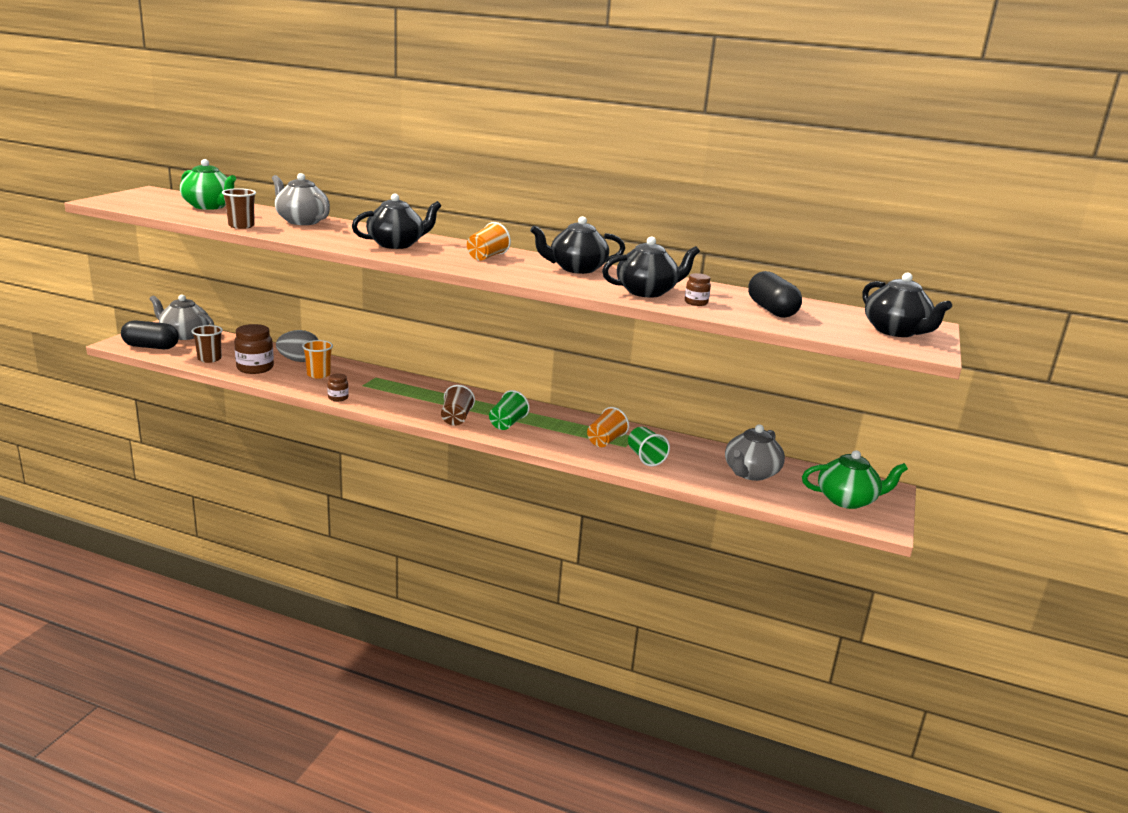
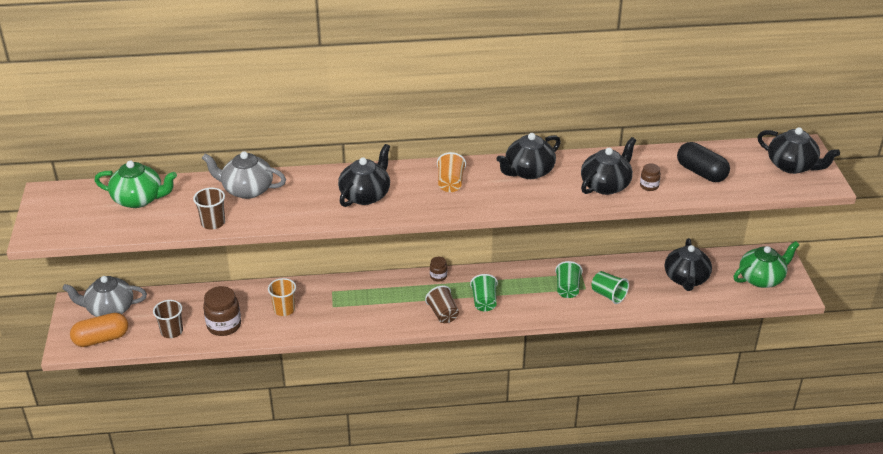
camera: 25 degrees left, 15 degrees up
(151, 347) = (101, 339): black capsule -> orange capsule
(299, 361) = (249, 298): grey egg -> none
(338, 398) = (331, 331): brown jar -> brown jar (438, 276)
(605, 441) = (567, 289): orange cup -> green cup
(750, 473) = (686, 279): grey teapot -> black teapot

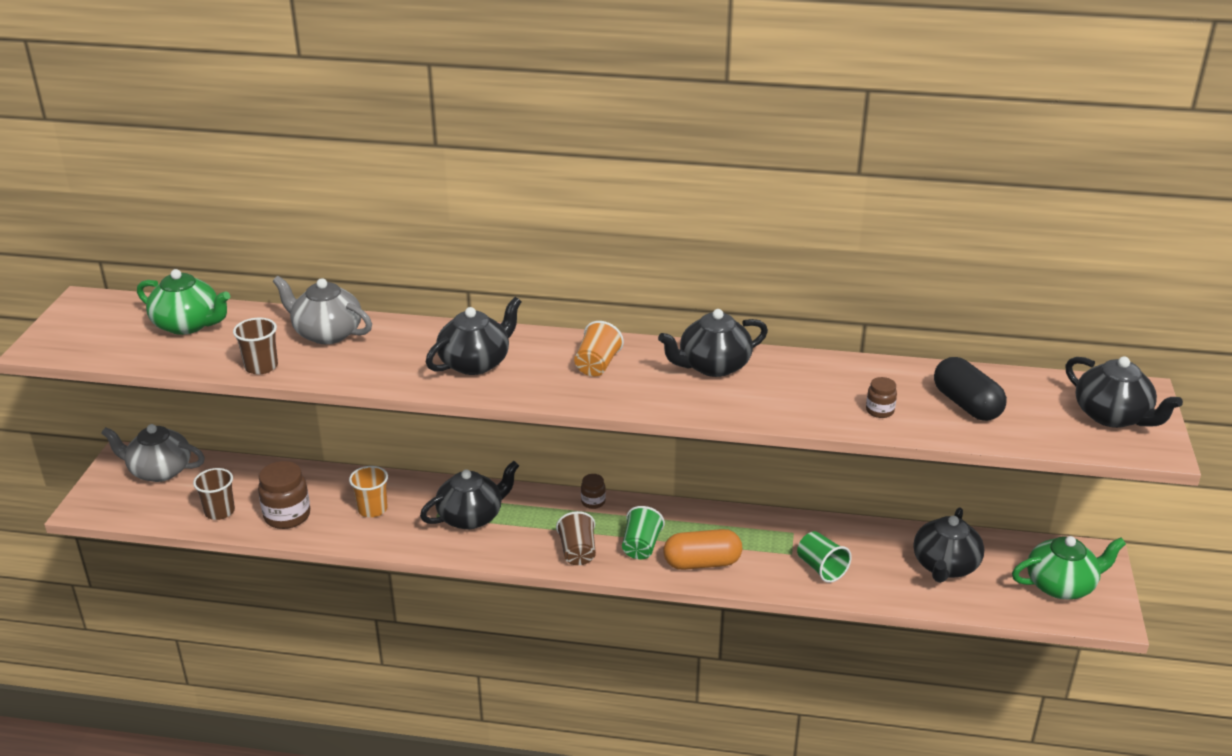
camera: 15 degrees right, 5 degrees down
(101, 339) = (131, 505): orange capsule -> orange capsule (702, 563)
(567, 289) = (765, 550): green cup -> none
(606, 185) = (816, 400): black teapot -> black teapot (471, 516)

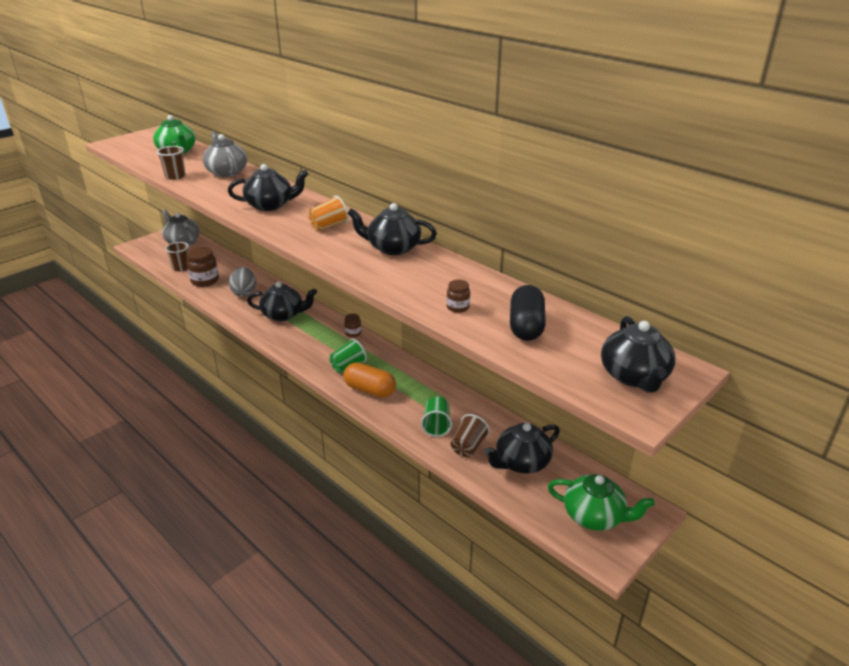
camera: 35 degrees right, 0 degrees up
(372, 509) = (244, 293): orange cup -> grey egg
(578, 552) = (311, 354): brown cup -> brown cup (468, 447)

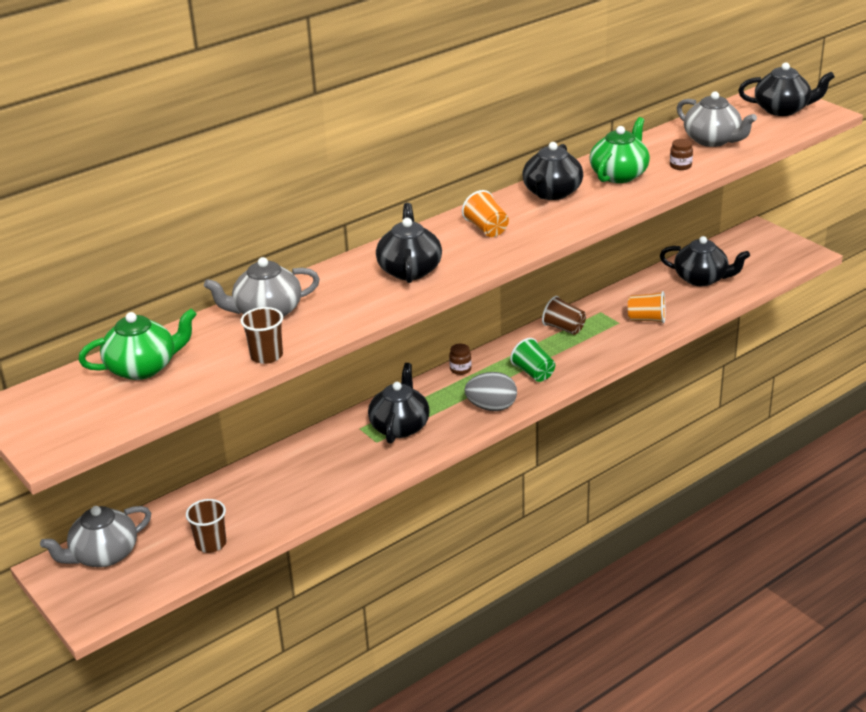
camera: 80 degrees left, 0 degrees up
(205, 281) = (269, 511): brown jar -> none
(244, 293) = (324, 467): grey egg -> grey egg (491, 407)
(370, 390) = (582, 358): orange capsule -> none
(436, 425) = (646, 319): green cup -> orange cup
(468, 447) = (679, 304): brown cup -> brown cup (564, 328)
(521, 462) = (701, 279): black teapot -> black teapot turned 45 degrees counterclockwise
(526, 326) = (712, 140): black capsule -> grey teapot
(594, 516) = (766, 253): green teapot -> green teapot (619, 175)

